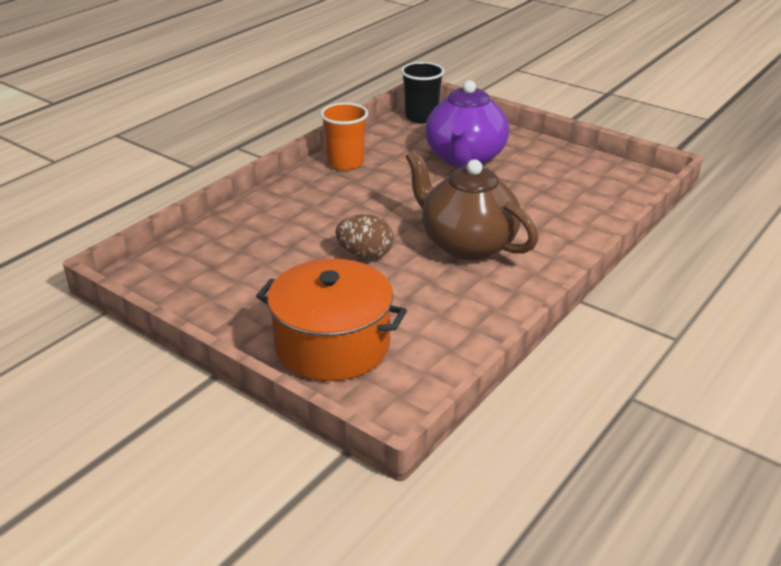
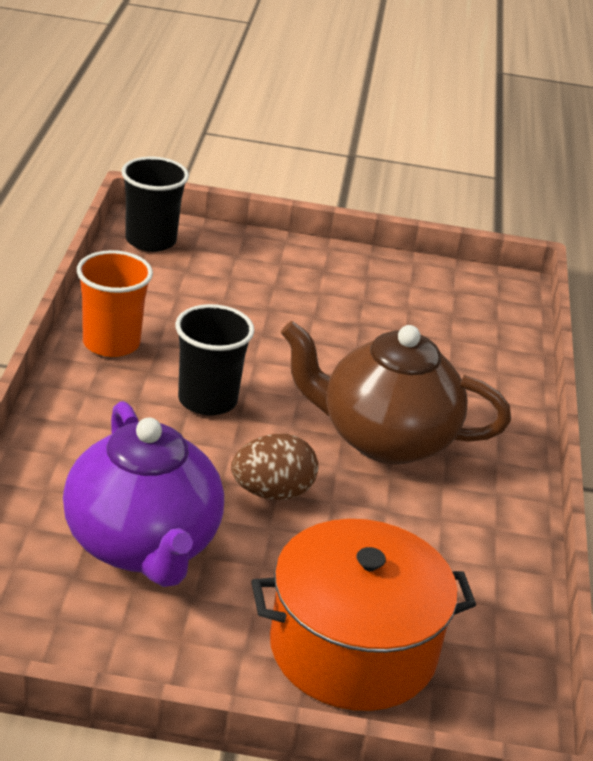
camera: 35 degrees left, 0 degrees up
(374, 201) = (207, 400): none -> black cup
(465, 158) = (268, 300): purple teapot -> purple teapot (142, 545)

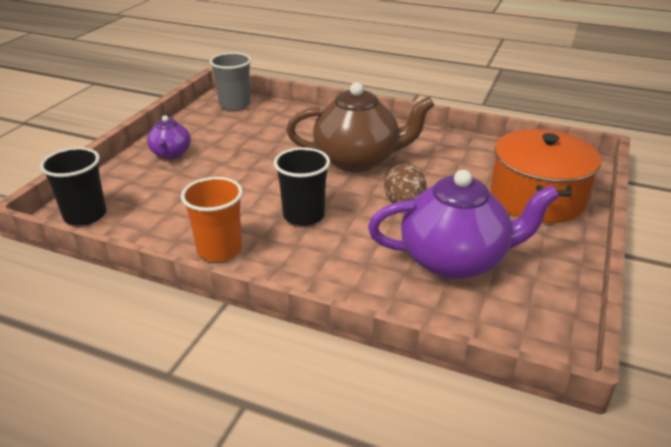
camera: 70 degrees left, 0 degrees up
(318, 272) = (171, 154): none -> purple teapot
(384, 439) = (358, 160): brown teapot -> brown teapot turned 120 degrees counterclockwise
(497, 301) = (235, 105): none -> grey cup

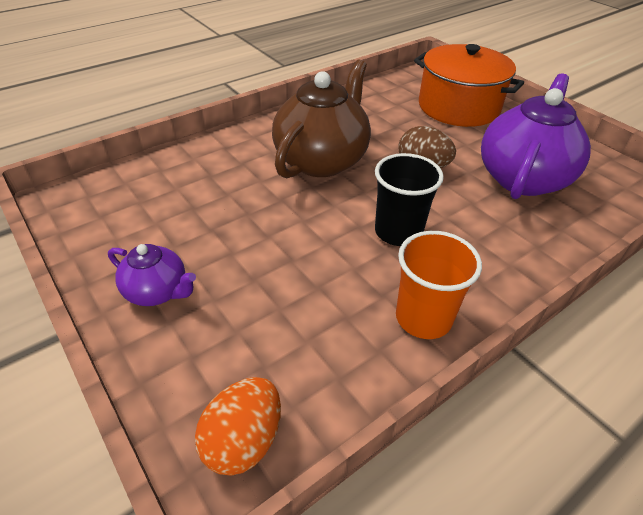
camera: 60 degrees left, 10 degrees up
(85, 215) = (243, 440): black cup -> orange egg
(235, 105) = (94, 193): grey cup -> none

